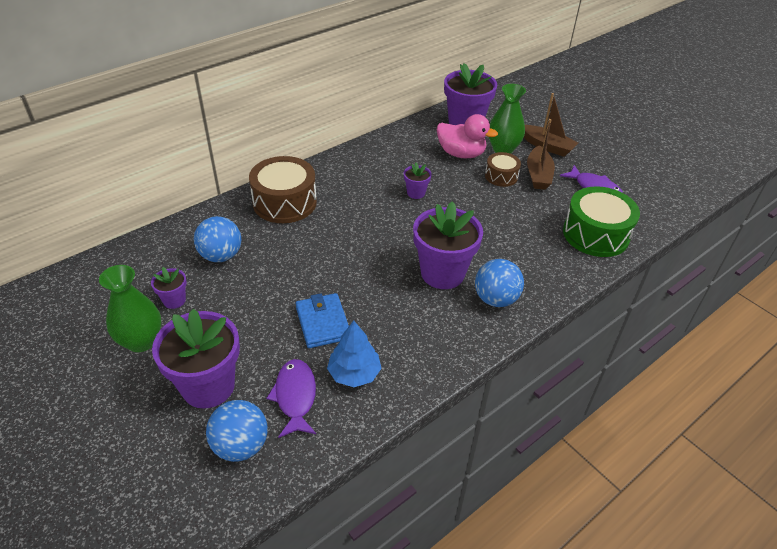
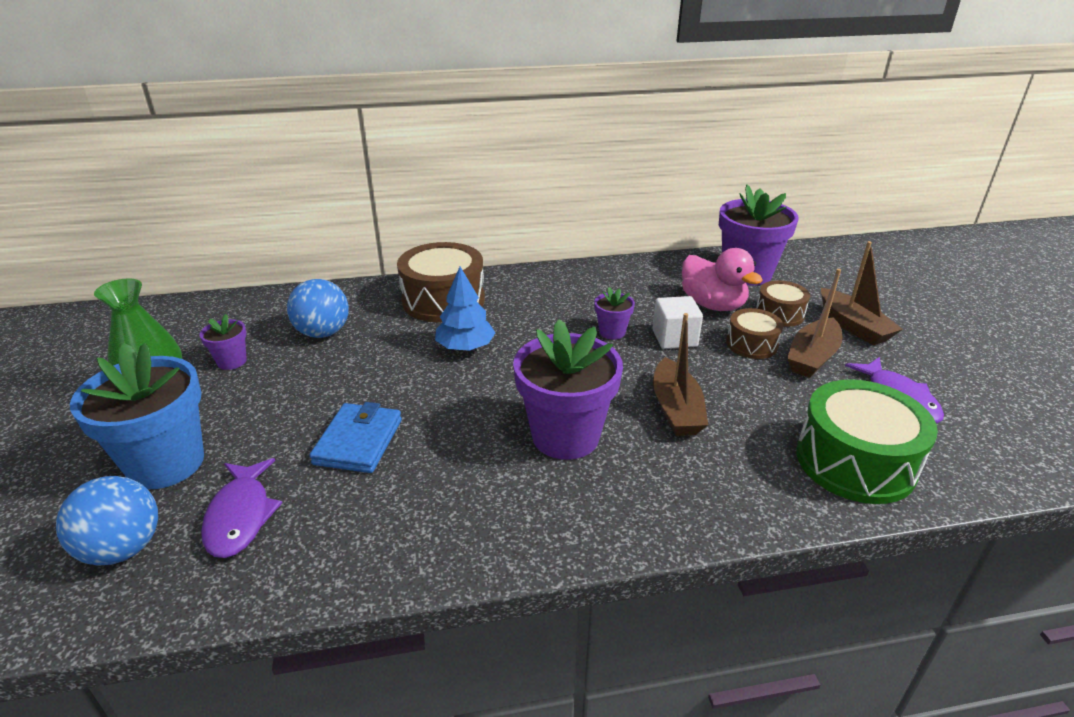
camera: 30 degrees right, 10 degrees down
(208, 386) = (166, 463): purple flower pot -> blue flower pot
(295, 396) = (240, 516): purple fish -> purple fish turned 150 degrees clockwise
(354, 373) = (335, 518): blue tree -> blue tree (465, 347)
(455, 186) = (674, 338): none -> white cube
(489, 234) = (676, 409): none -> brown boat
(495, 299) = (615, 496): blue ball -> none
(503, 149) = (779, 314): green vase -> brown drum

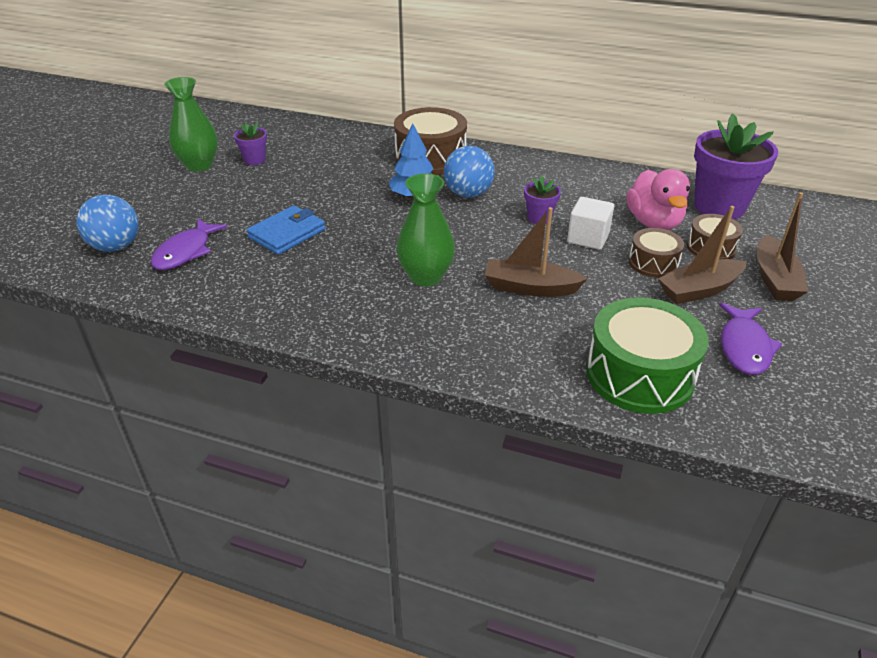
camera: 30 degrees right, 5 degrees up
(166, 463) = (171, 209): blue flower pot -> none
(323, 333) = (326, 158): blue ball -> blue ball (468, 194)
(565, 436) = (426, 277): purple flower pot -> green vase
(676, 409) = (530, 287): brown boat -> brown boat turned 75 degrees clockwise

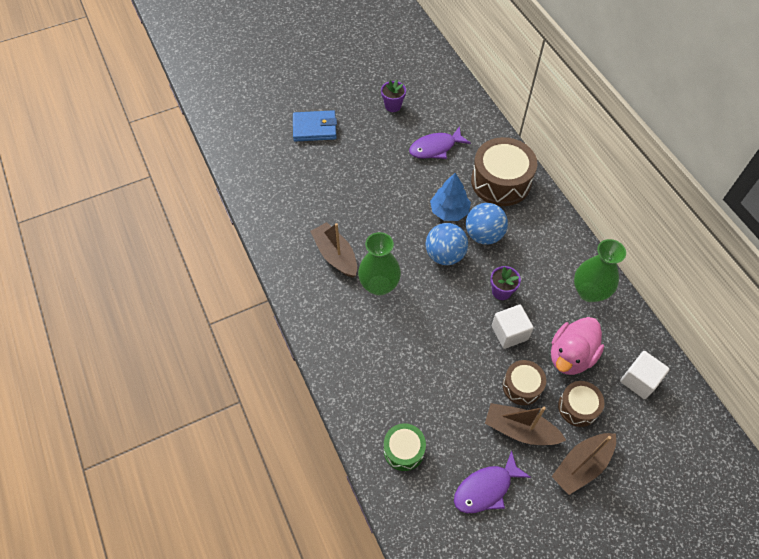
camera: 45 degrees right, 20 degrees up
(116, 247) = (256, 135): blue ball -> blue ball (445, 255)
(185, 252) = (283, 166): purple fish -> purple fish (435, 148)
(199, 165) = (358, 89): green vase -> green vase (589, 292)
(287, 233) = (345, 190): blue wallet -> blue wallet (314, 128)
(530, 287) = (424, 341): brown boat -> brown boat (335, 255)
(639, 374) = (404, 450): green drum -> green drum, size x0.55
(719, 207) = (639, 380): purple flower pot -> white cube

